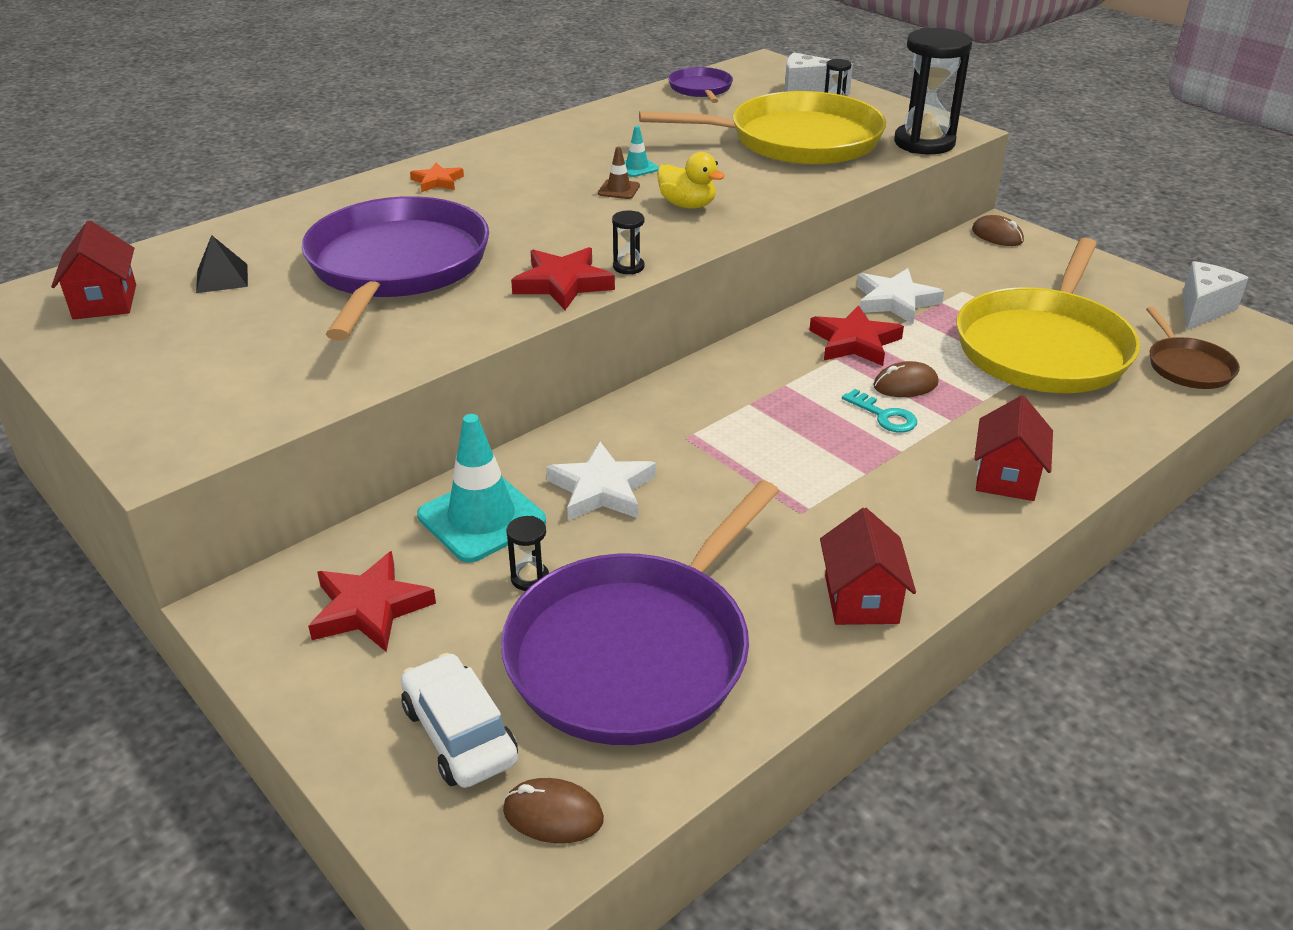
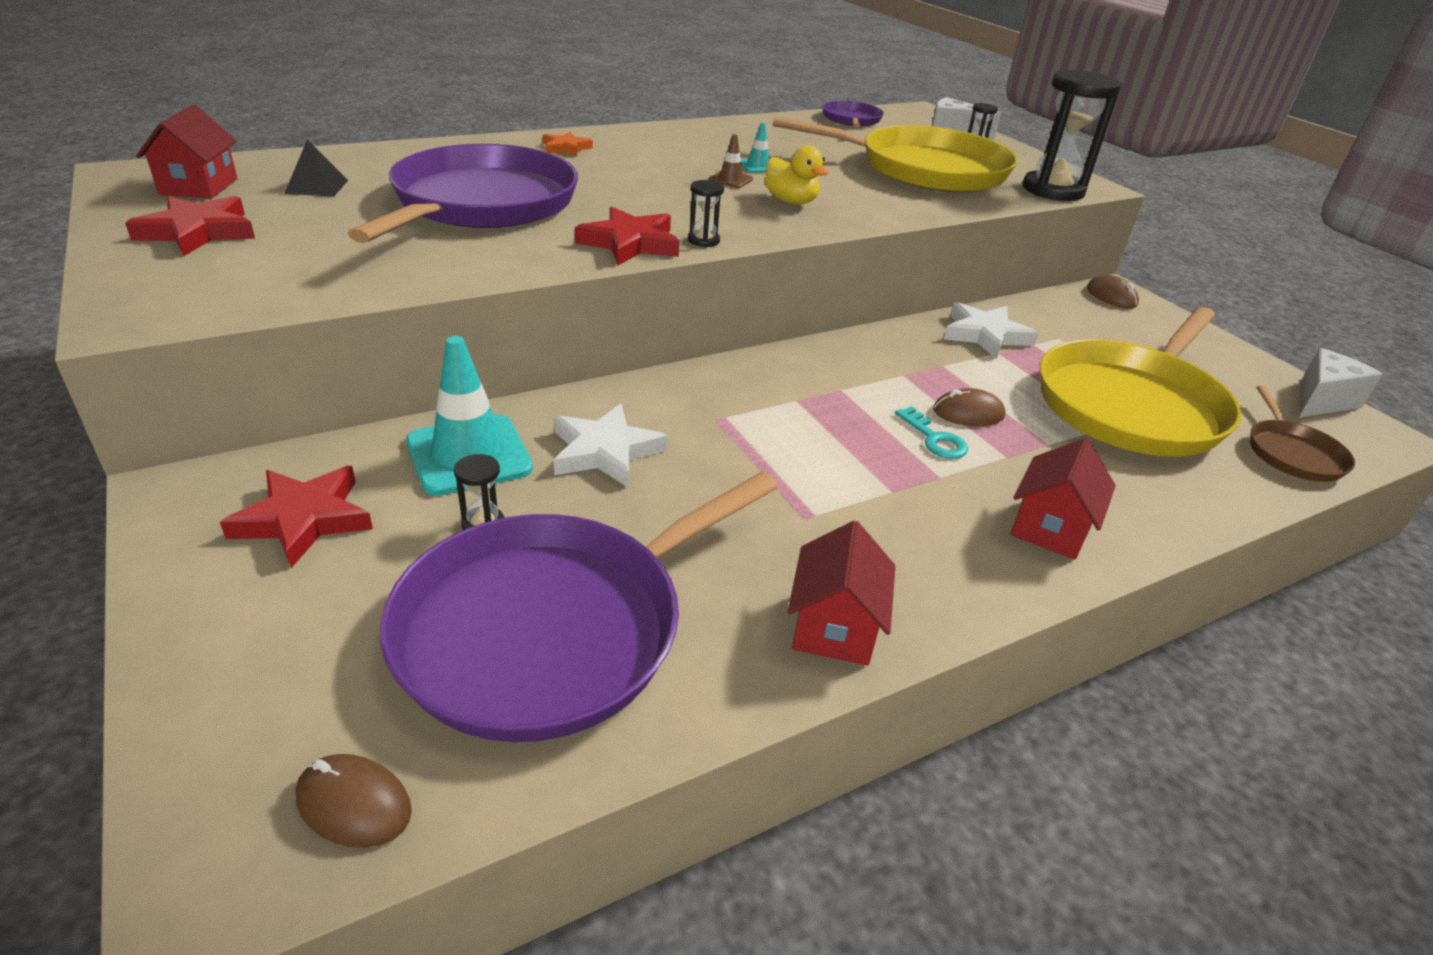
camera: 10 degrees right, 0 degrees up
(459, 734) = (309, 678): white car -> none
(854, 342) = (929, 364): red star -> red star (198, 232)

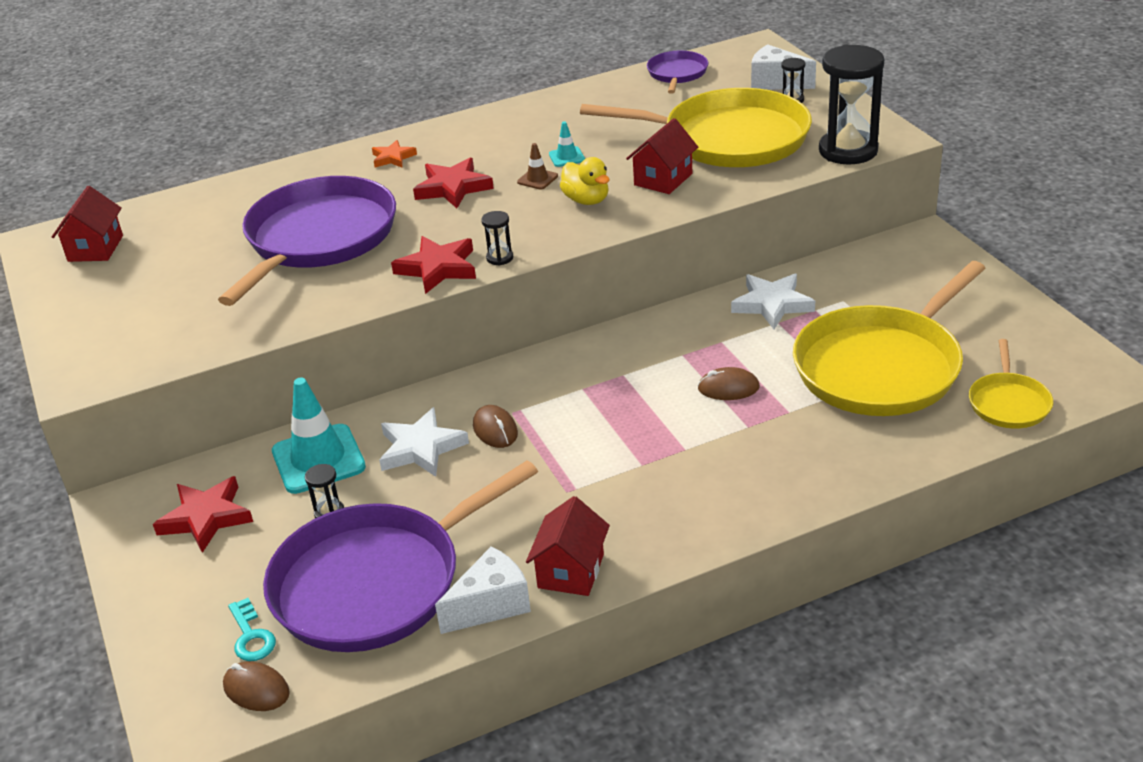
camera: 10 degrees right, 0 degrees up
(198, 232) = (105, 297): red star -> red star (453, 188)
(316, 186) = (185, 236): black pyramid -> none
(934, 438) = (691, 415): turquoise key -> turquoise key (251, 636)
(1050, 528) = (761, 486): red house -> red house (663, 179)
(1111, 296) = (917, 245): brown mouse -> brown mouse (495, 430)
(1292, 453) = (1008, 403): brown pan -> yellow pan
(1321, 401) = (1069, 346): white cheese -> white cheese (491, 605)

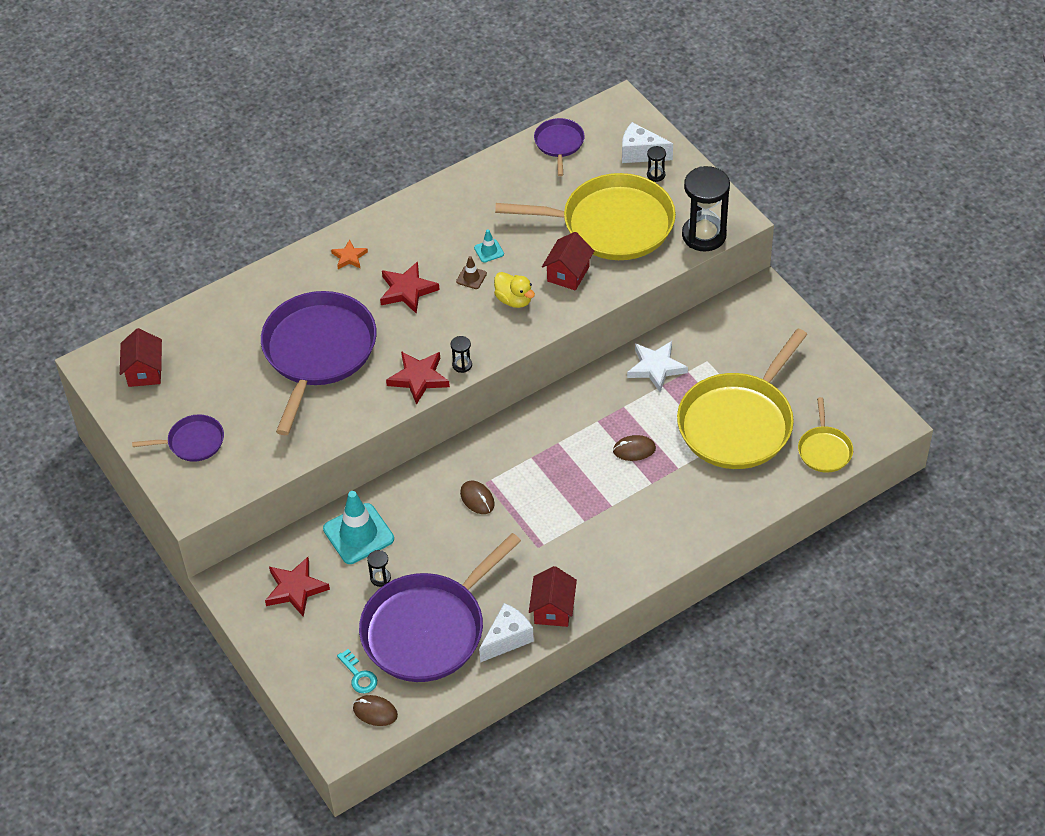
camera: 10 degrees left, 15 degrees up
(116, 318) = (193, 442): none -> purple pan
(421, 448) = (429, 519): white star -> none

